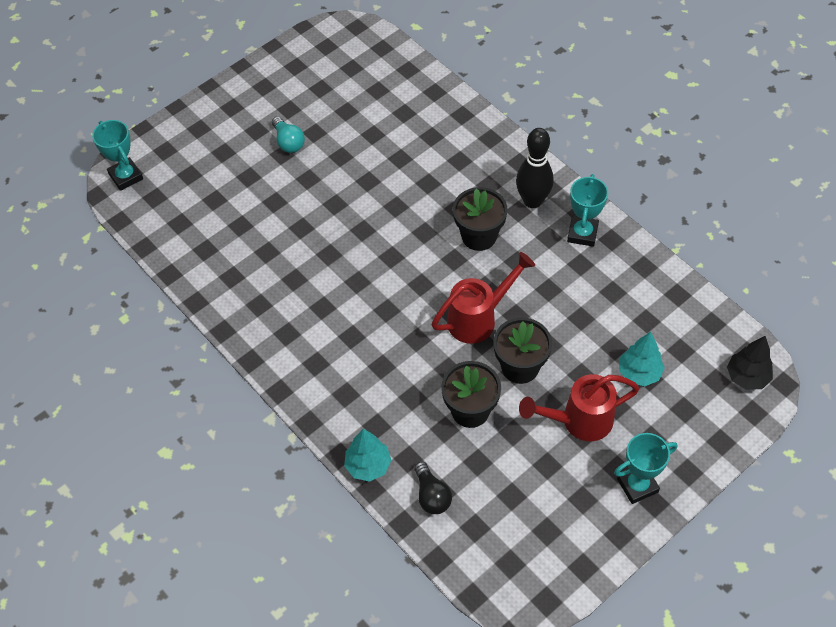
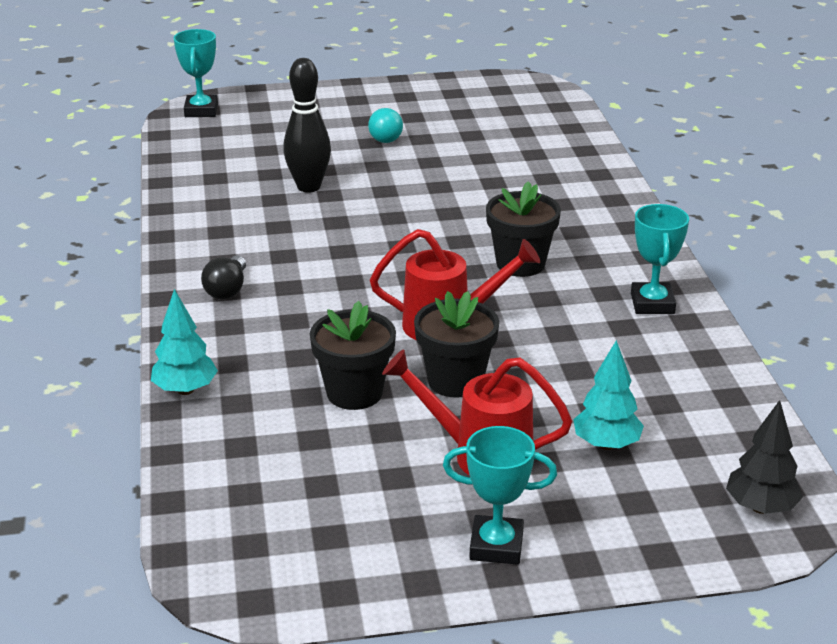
camera: 30 degrees right, 25 degrees down
(431, 495) = (227, 444): black light bulb -> black light bulb (227, 290)
(532, 201) = (615, 259): black bowling pin -> black bowling pin (309, 187)
(582, 233) = (652, 303): turquoise trophy -> turquoise trophy turned 45 degrees counterclockwise

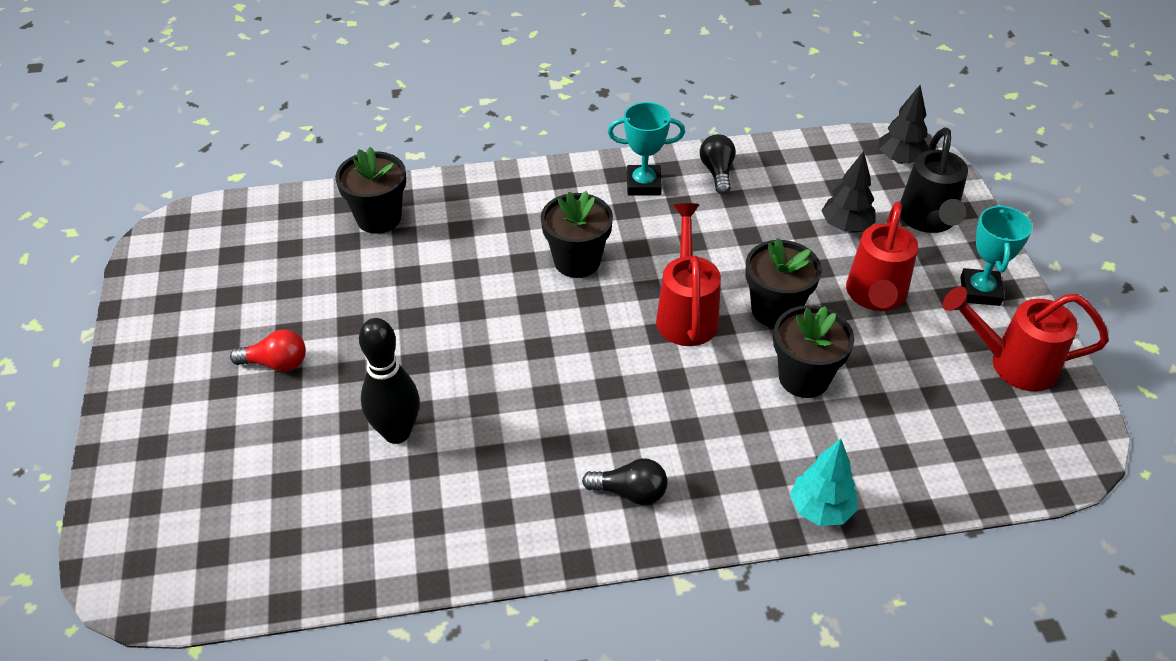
camera: 90 degrees left, 15 degrees up
(201, 110) = (140, 572): turquoise trophy -> none
(367, 553) = (1011, 364): none -> red watering can
(386, 136) = (276, 363): turquoise light bulb -> red light bulb
(567, 165) = (378, 218): none -> black flower pot
(606, 444) = (846, 226): turquoise tree -> black tree
(630, 517) = (928, 221): none -> black watering can
(688, 353) = (717, 172): none -> black light bulb

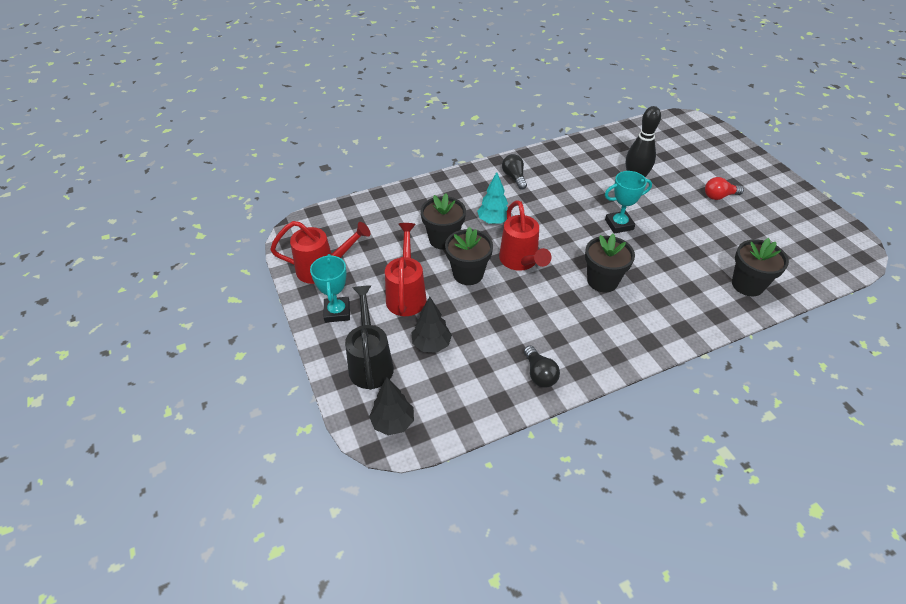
camera: 165 degrees right, 0 degrees up
(630, 492) = (514, 177): black light bulb -> black light bulb turned 75 degrees clockwise
(643, 184) = (590, 350): turquoise trophy -> turquoise trophy (619, 224)
(820, 509) = (425, 186): turquoise tree -> turquoise tree (493, 221)

